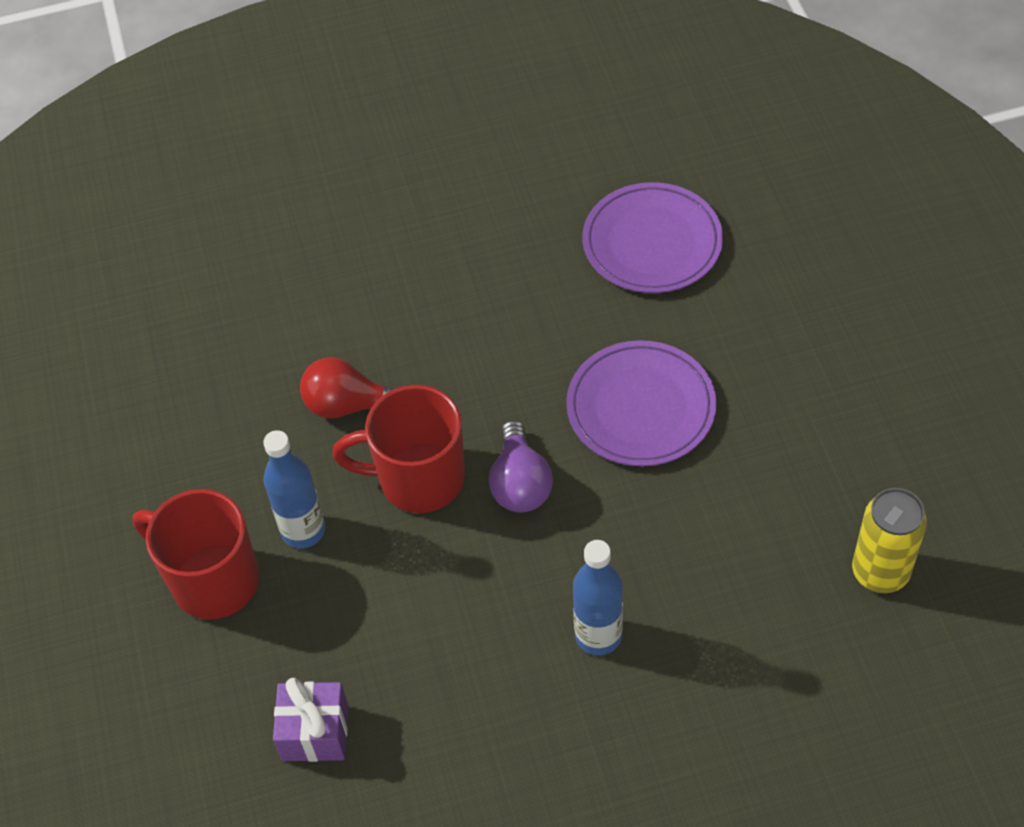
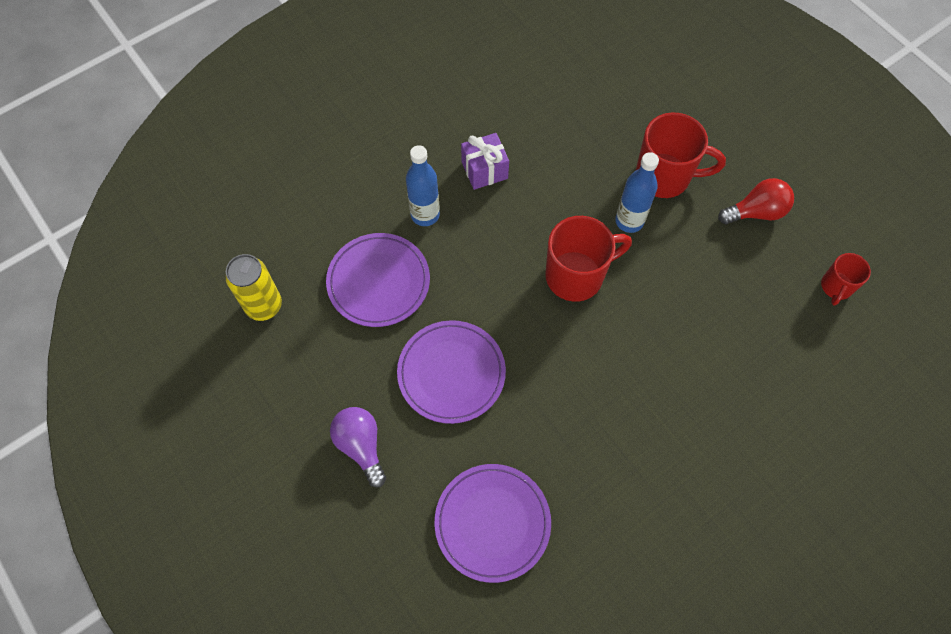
camera: 155 degrees right, 10 degrees up
(93, 363) = (836, 287): none -> red mug
(315, 732) = (559, 118): purple gift -> purple gift (484, 170)
(349, 405) = (648, 312): red light bulb -> red light bulb (756, 212)
(520, 483) = (510, 293): purple light bulb -> purple light bulb (361, 446)
(701, 555) = (378, 282): none -> purple plate

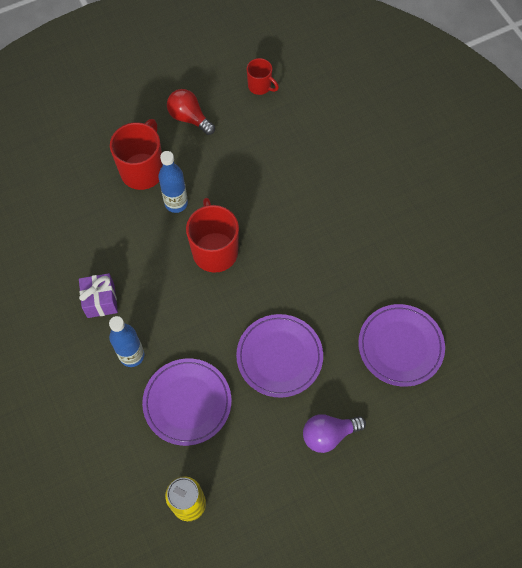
camera: 80 degrees left, 0 degrees up
(756, 212) = (189, 118): red light bulb -> red light bulb turned 45 degrees counterclockwise

